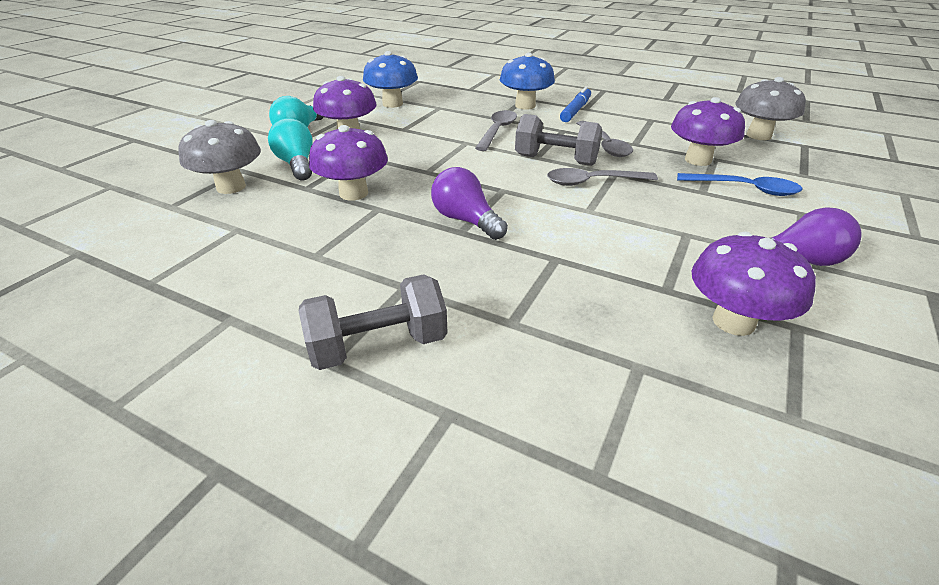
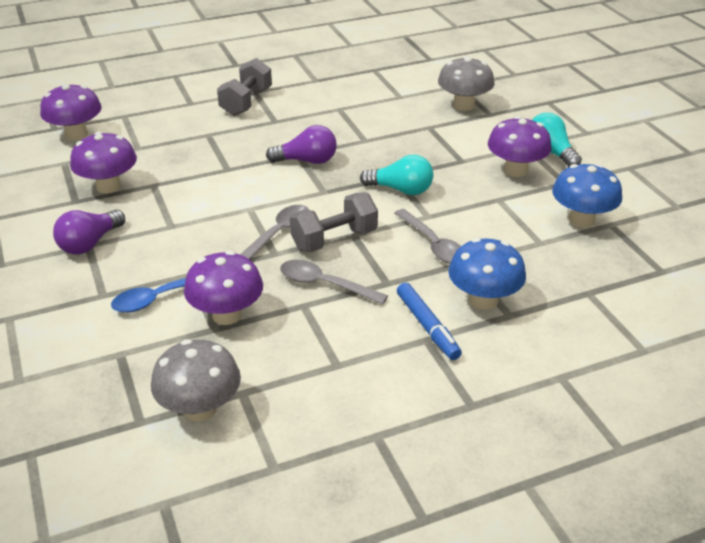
camera: 130 degrees right, 0 degrees up
(297, 164) = (474, 133): turquoise light bulb -> turquoise light bulb (401, 190)
(353, 193) = (397, 139): purple mushroom -> purple mushroom (76, 134)

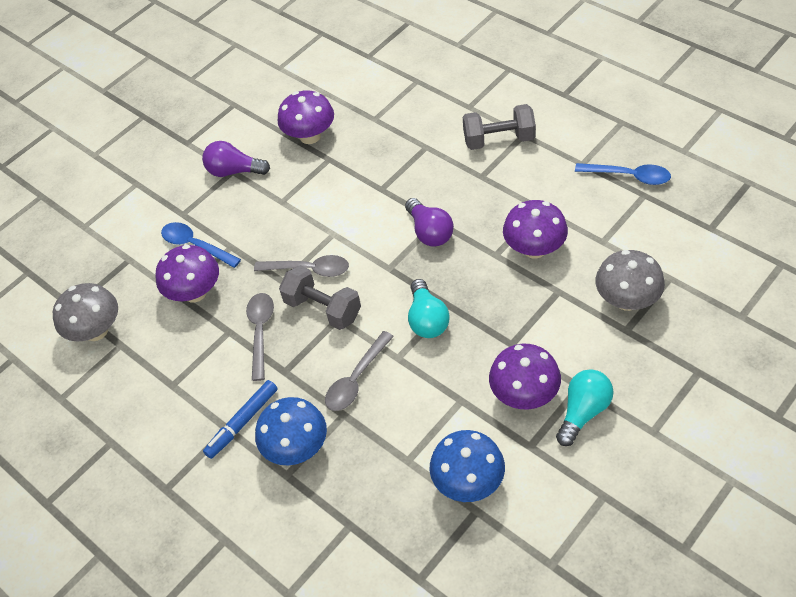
camera: 70 degrees right, 15 degrees up
(76, 134) = (368, 73): purple mushroom -> purple mushroom (534, 249)
(350, 69) = (629, 176): none -> blue spoon

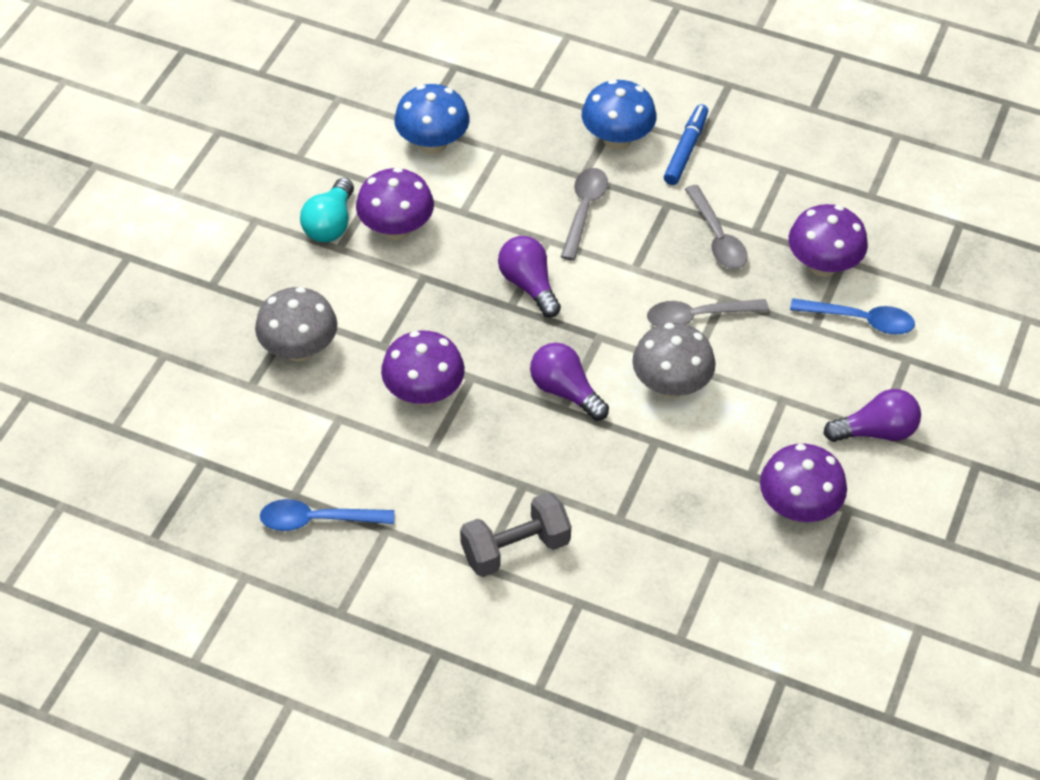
camera: 155 degrees right, 0 degrees up
(96, 331) = (910, 204): grey mushroom -> grey mushroom (671, 385)
(323, 309) = (657, 275): grey dumbbell -> none
(427, 320) = (529, 285): turquoise light bulb -> purple light bulb

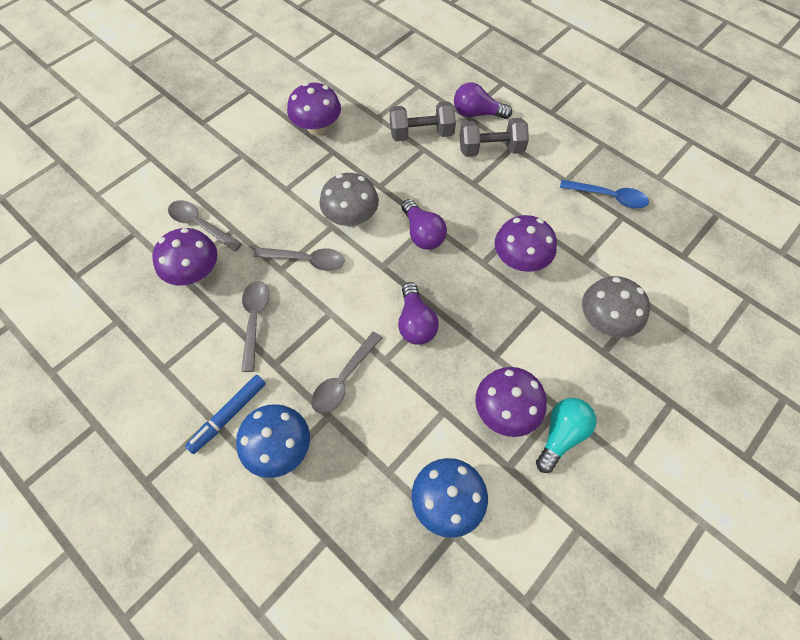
camera: 160 degrees left, 10 degrees up
(633, 544) = (421, 134): none -> grey dumbbell
(860, 320) = (200, 225): blue spoon -> grey spoon
(876, 431) = (244, 155): purple light bulb -> purple light bulb (477, 113)

